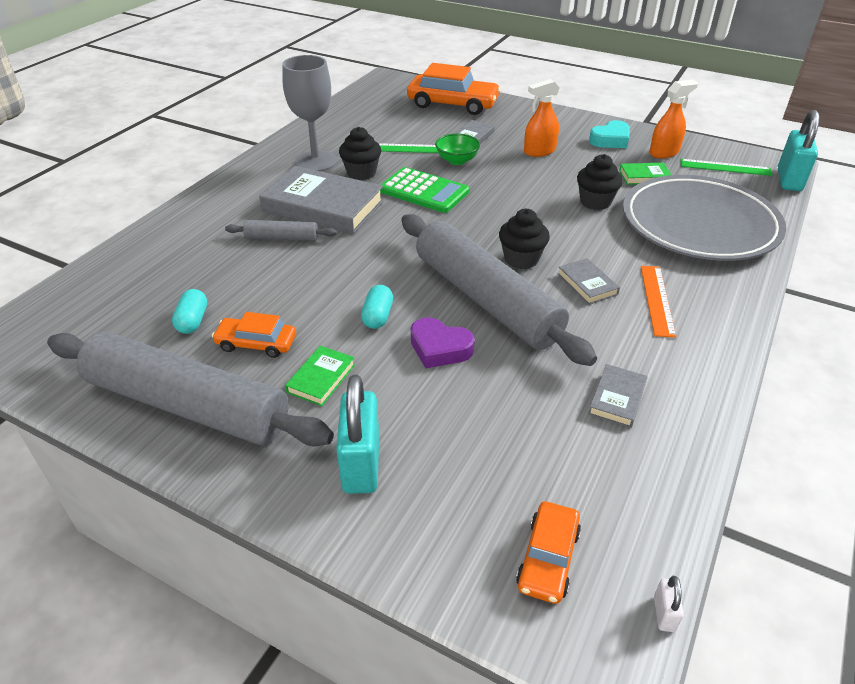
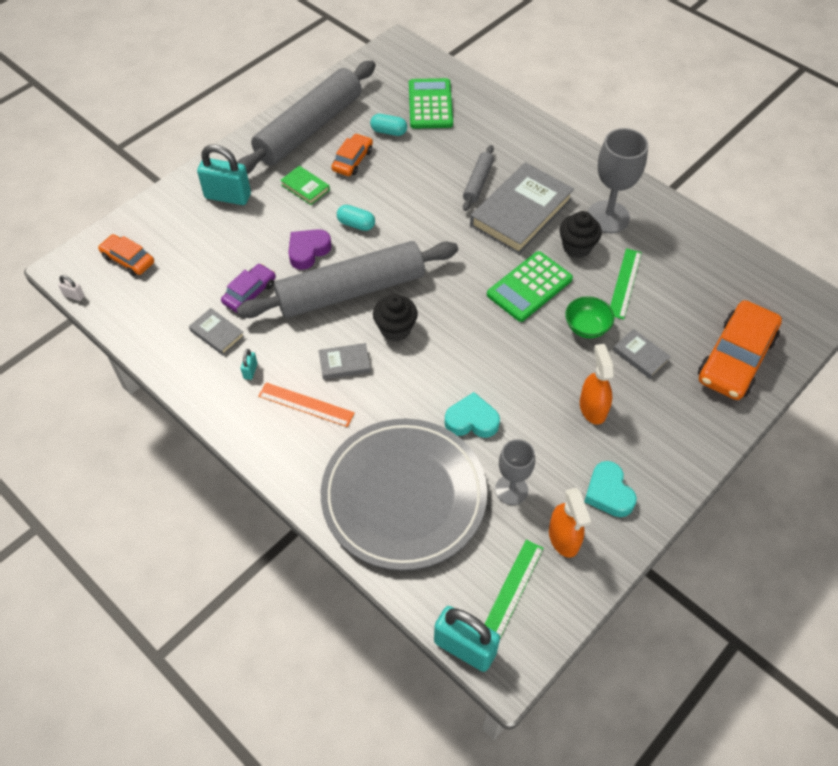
camera: 105 degrees right, 15 degrees up
(134, 294) = (430, 104): none -> green calculator
(535, 385) = (250, 293): none -> purple car
(595, 202) = (472, 420): black cupcake -> turquoise heart
(644, 177) = (511, 489): green book -> grey goblet
(648, 353) = (250, 371): none -> turquoise padlock

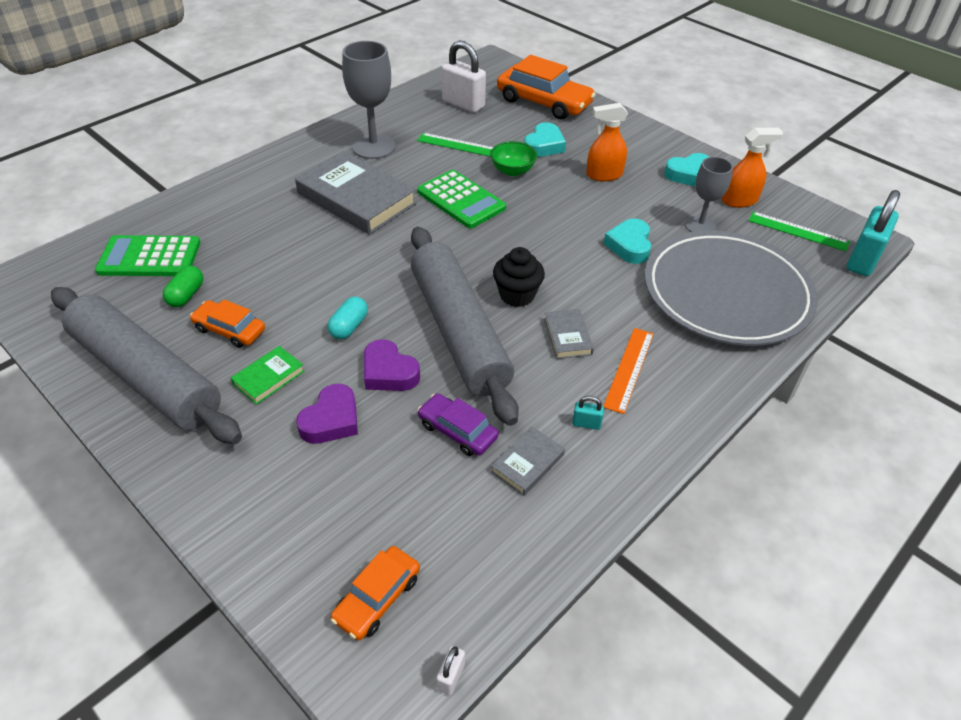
camera: 90 degrees left, 10 degrees down
(228, 196) = (263, 468): turquoise padlock -> none
(264, 224) = (331, 420): none -> purple heart
(389, 131) = (186, 295): turquoise capsule -> green capsule
(478, 182) = (302, 225): grey rolling pin -> none
(577, 247) = (411, 168): black cupcake -> none
(640, 356) = (544, 145): grey book -> turquoise heart
(709, 283) = (463, 104): none -> white padlock

